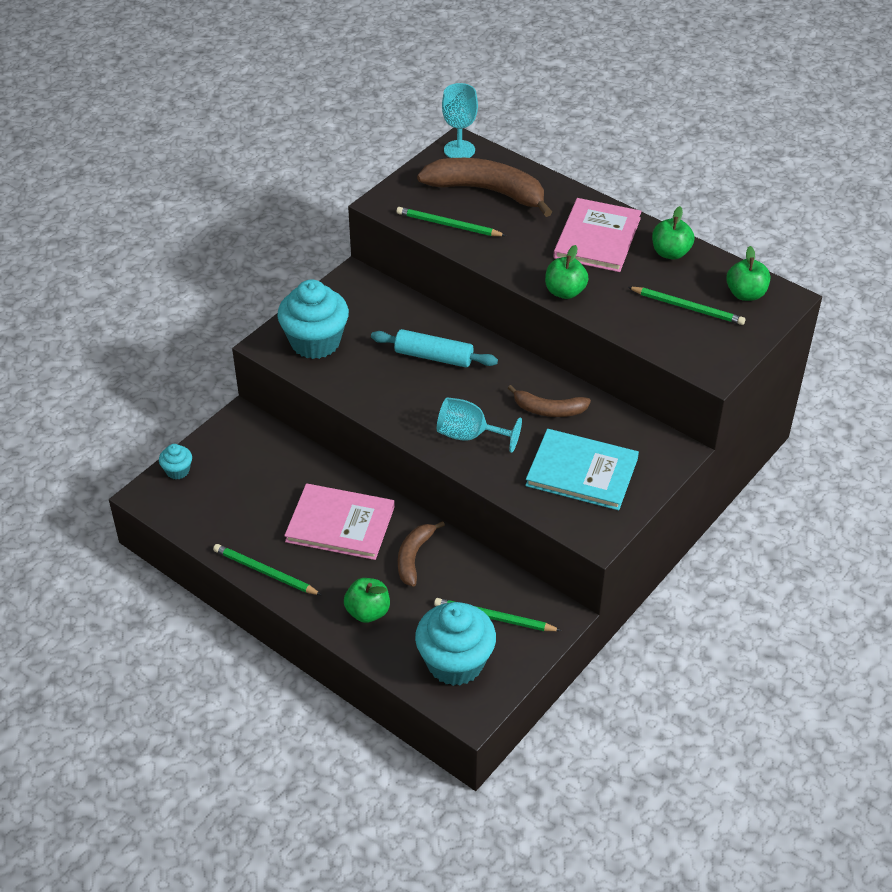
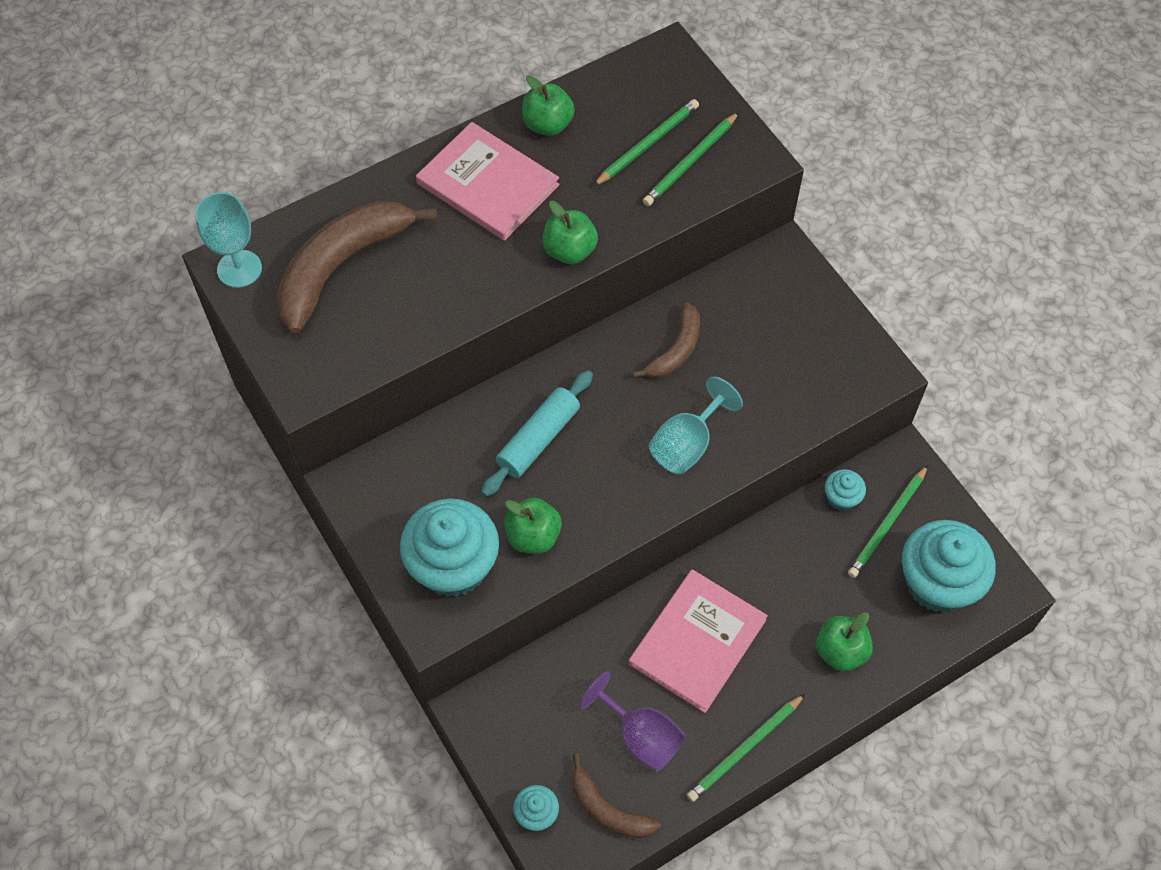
camera: 70 degrees left, 15 degrees up
(254, 511) = (641, 736): none -> purple goblet
(414, 557) = (775, 577): brown banana -> brown banana (607, 809)
(449, 225) = (387, 330): green pencil -> green pencil (691, 162)
(503, 583) = (841, 498): none -> turquoise cupcake
(582, 472) = (784, 352): turquoise book -> none
(745, 294) = (647, 84): green apple -> green apple (533, 536)

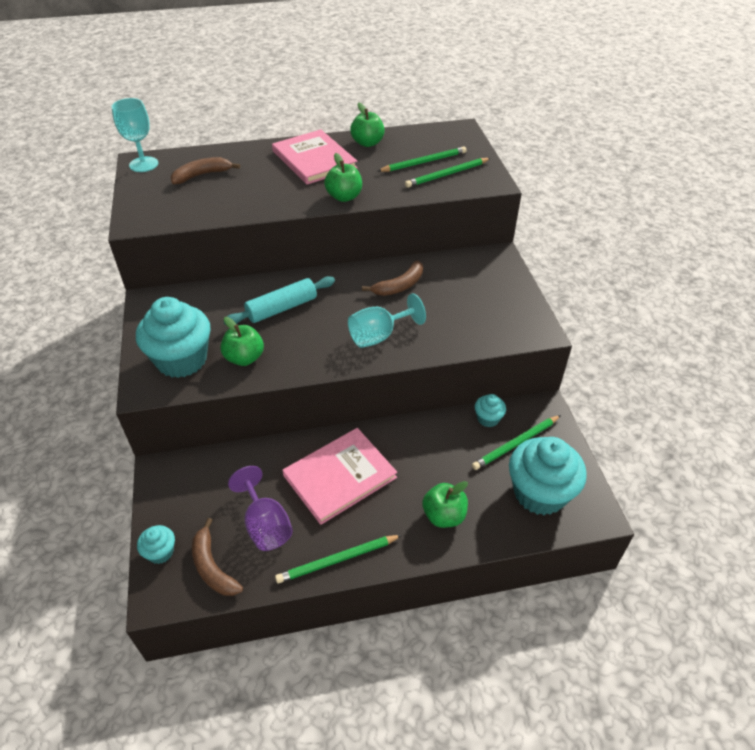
camera: 20 degrees right, 15 degrees down
(342, 266) = (202, 175): brown banana -> brown banana, size x0.54

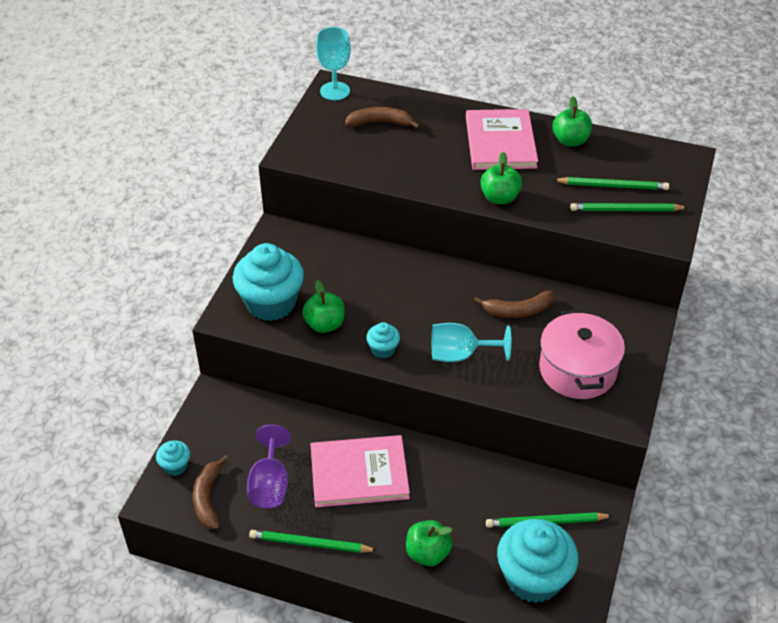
camera: 30 degrees right, 0 degrees up
(282, 308) = (389, 288): turquoise rolling pin -> none
(478, 311) = (577, 370): none -> pink pot
(488, 419) = (537, 485): turquoise cupcake -> turquoise cupcake (383, 349)

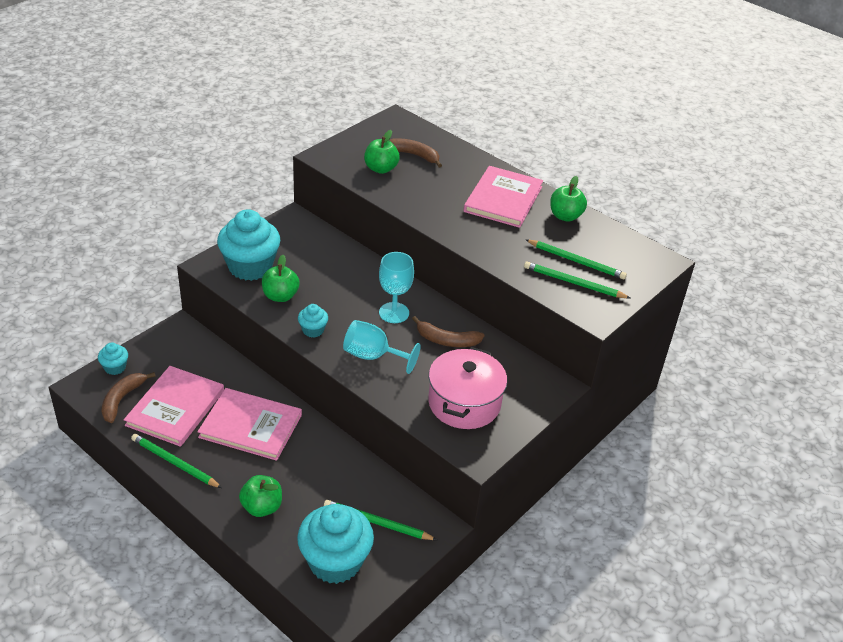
camera: 20 degrees right, 5 degrees down
(270, 485) = (175, 408): purple goblet -> pink book
(335, 91) = (394, 122): turquoise goblet -> turquoise goblet (394, 313)
(499, 198) = (470, 239): green apple -> green apple (381, 169)

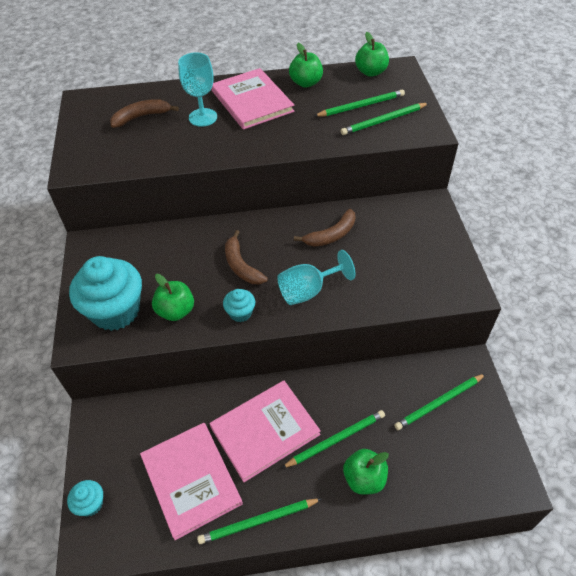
camera: 45 degrees left, 10 degrees up
(122, 399) = (139, 522): brown banana -> brown banana (241, 265)
(280, 472) = (335, 440): none -> green pencil
(335, 561) = (460, 458): turquoise cupcake -> none
(381, 169) = (134, 144): green apple -> green apple (371, 72)
(394, 313) = (271, 248): turquoise goblet -> turquoise goblet (203, 117)
(464, 403) = (408, 265): pink pot -> none

